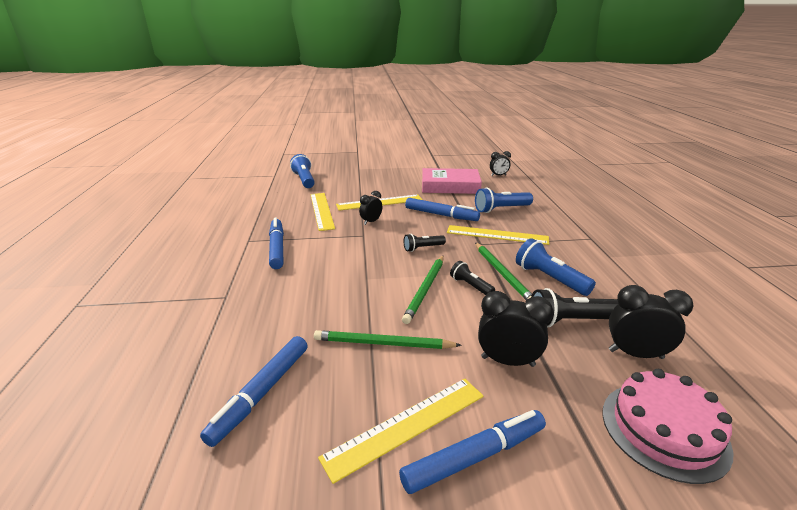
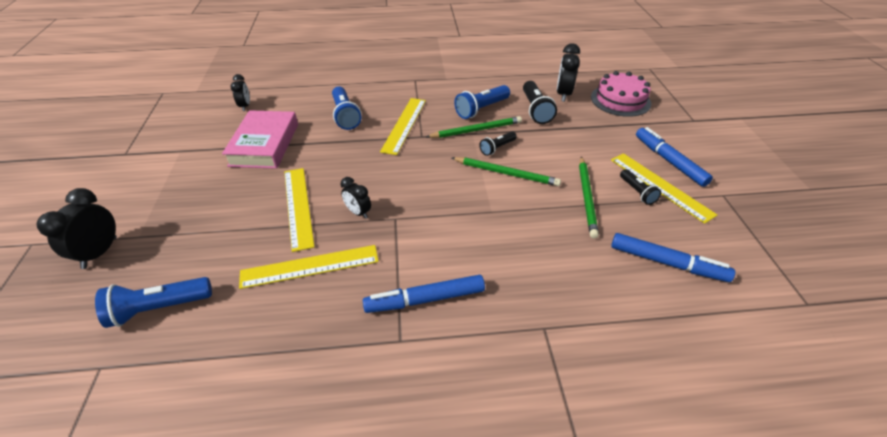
camera: 90 degrees left, 15 degrees up
(422, 248) = (429, 172): black flashlight -> black flashlight (637, 192)
(441, 215) = (350, 156): blue marker -> none
(507, 361) = (586, 141): black clock -> black clock (100, 253)

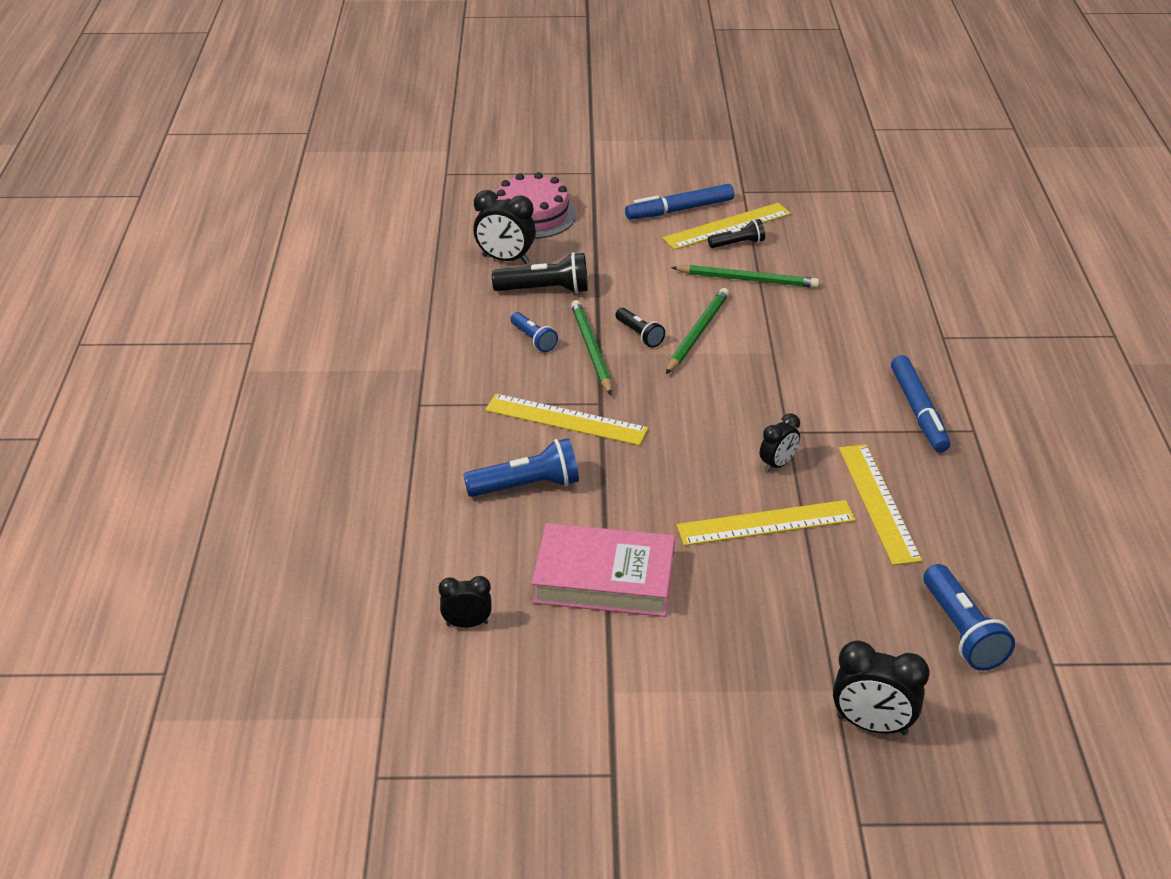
camera: 85 degrees left, 5 degrees down
(481, 109) = (533, 339): blue flashlight -> blue flashlight, size x0.61
(667, 263) = (850, 249): blue marker -> none

